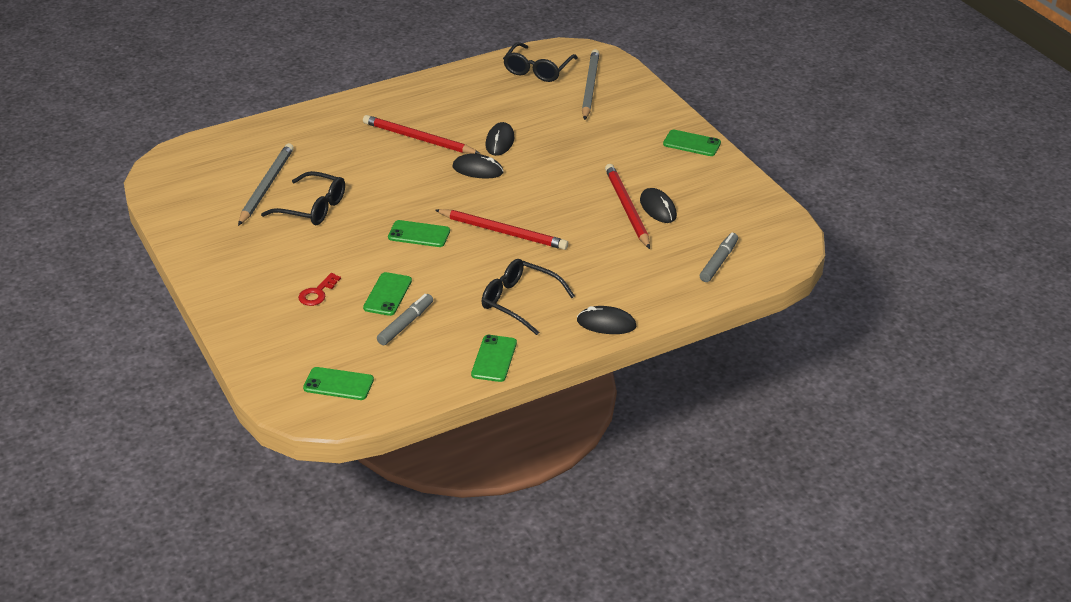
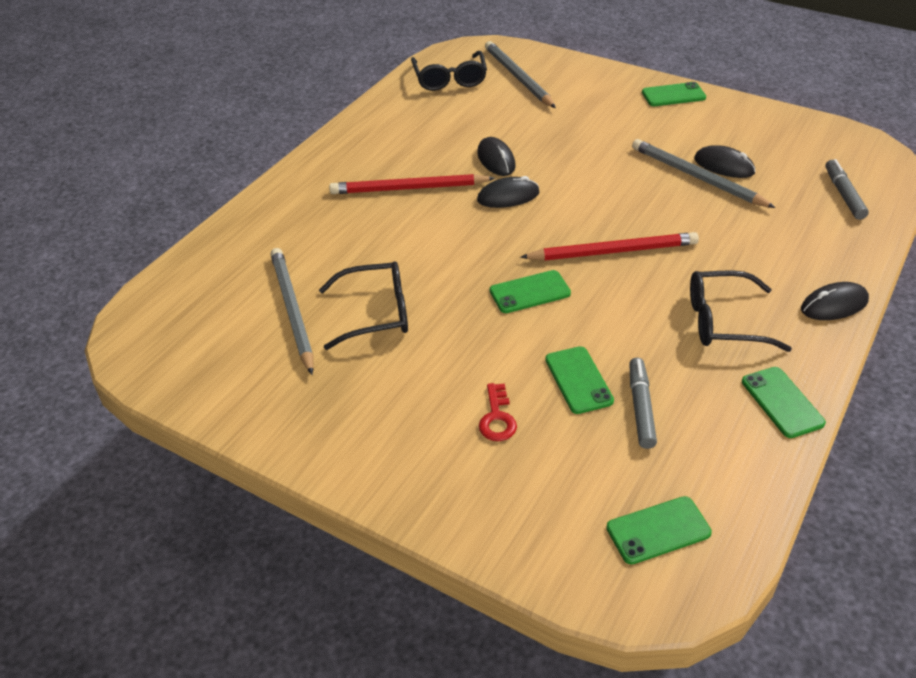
camera: 30 degrees left, 5 degrees up
(627, 208) = (696, 177): red pencil -> grey pencil

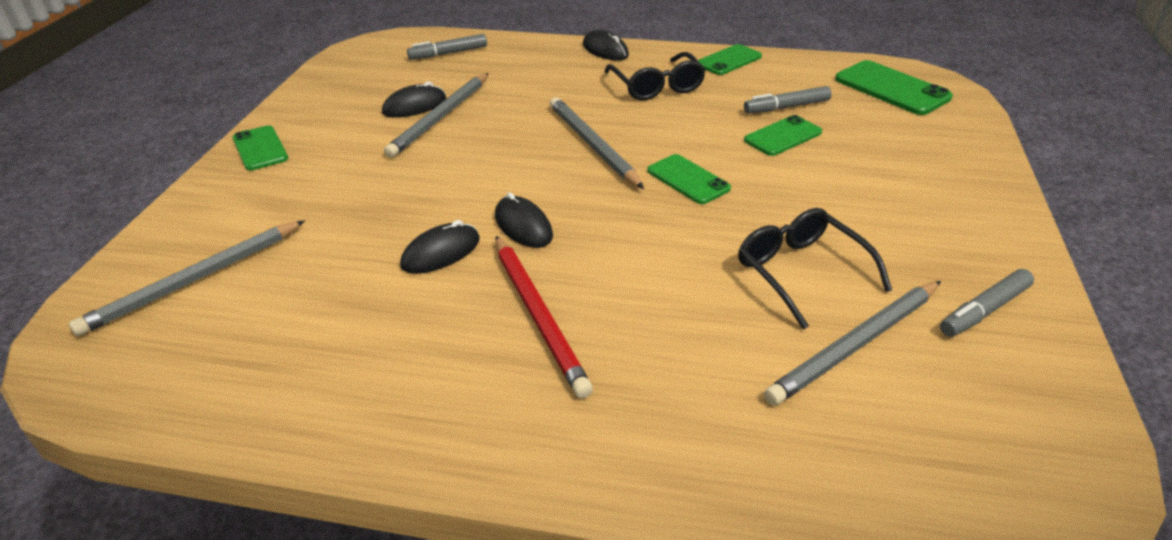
camera: 110 degrees left, 5 degrees down
(274, 392) = (984, 310): none -> grey marker
(450, 79) = (189, 357): black glasses -> none
(497, 418) = (865, 165): red key -> none
(613, 251) = (592, 145): red pencil -> grey pencil
(658, 530) = (891, 88): green phone -> green phone, size x1.51
(724, 166) = (415, 106): black mouse -> black mouse turned 45 degrees clockwise

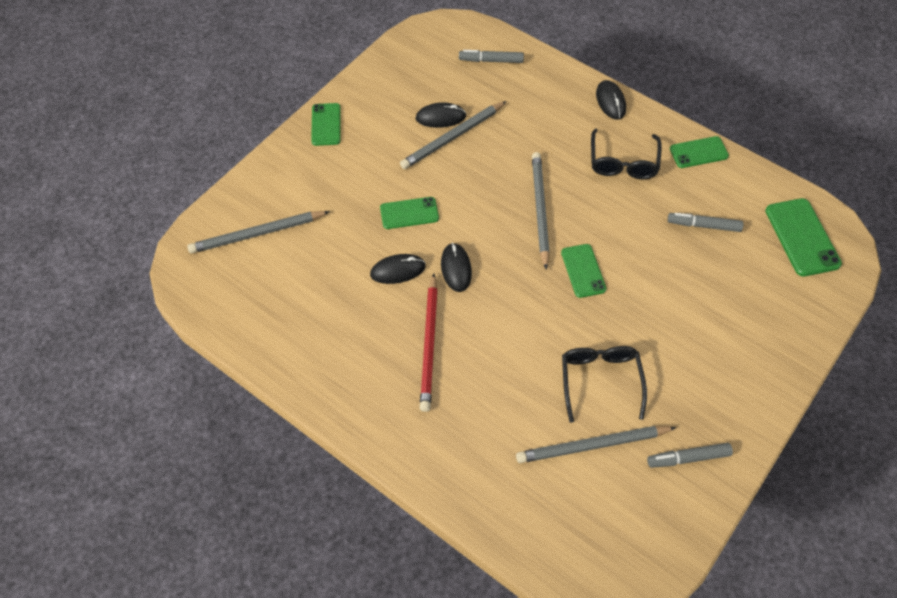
camera: 25 degrees right, 20 degrees up
(783, 136) = (678, 255): green phone -> green phone (409, 213)

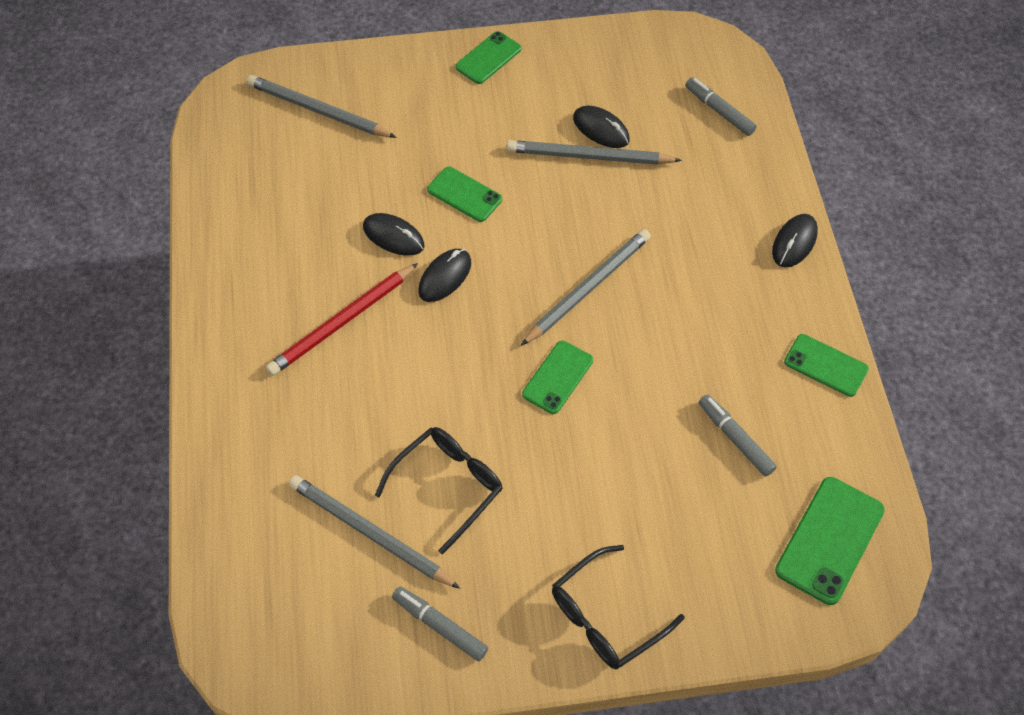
camera: 45 degrees right, 0 degrees up
(623, 162) = (729, 311): black glasses -> black glasses (606, 617)

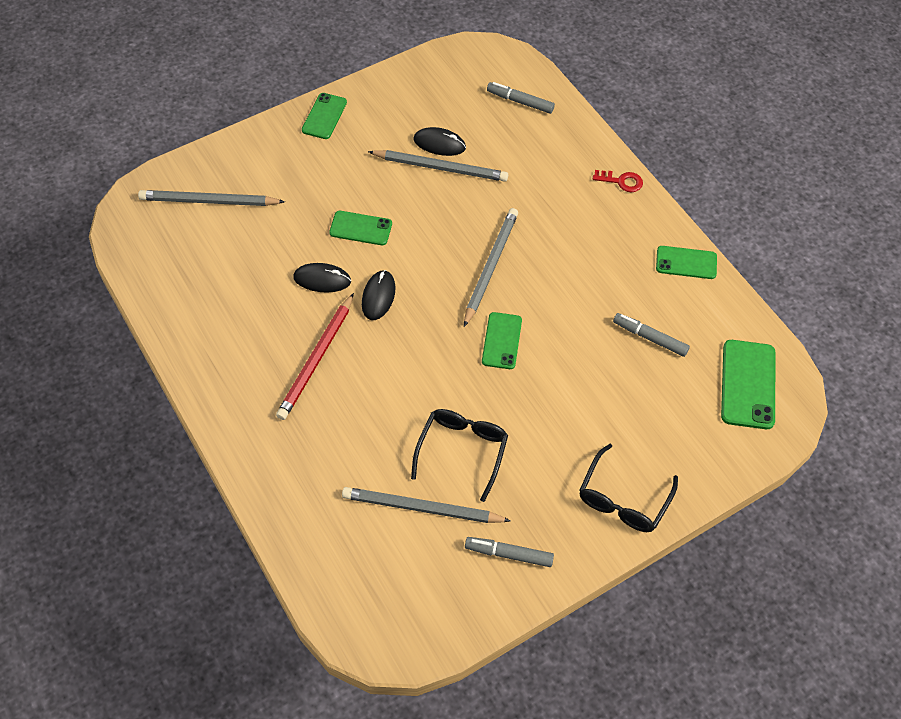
camera: 25 degrees left, 0 degrees up
(589, 157) = (441, 168): grey pencil -> grey pencil turned 150 degrees counterclockwise
(794, 242) = (621, 181): black mouse -> red key

